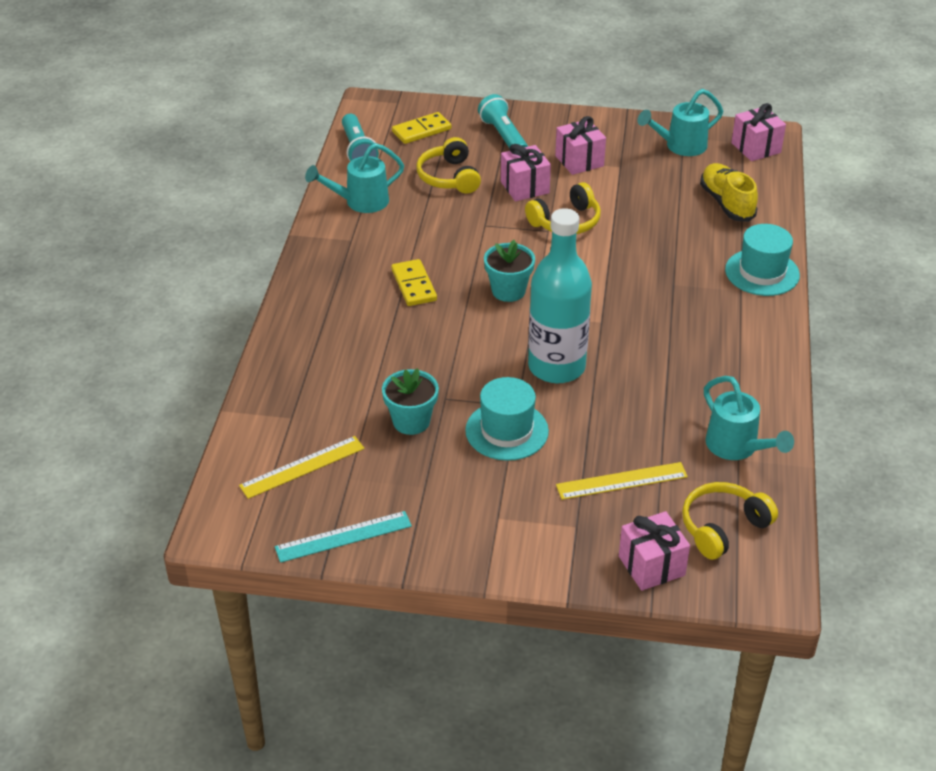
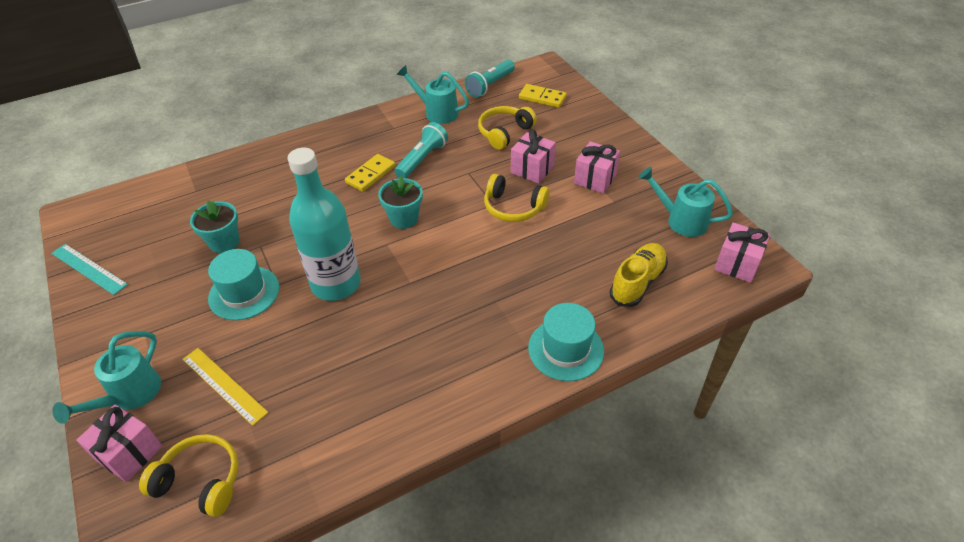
camera: 55 degrees right, 5 degrees up
(302, 467) = (149, 218): yellow ruler -> none
(503, 136) = (580, 132): turquoise flashlight -> turquoise flashlight (422, 159)
(736, 447) = (312, 442): turquoise watering can -> turquoise watering can (130, 395)

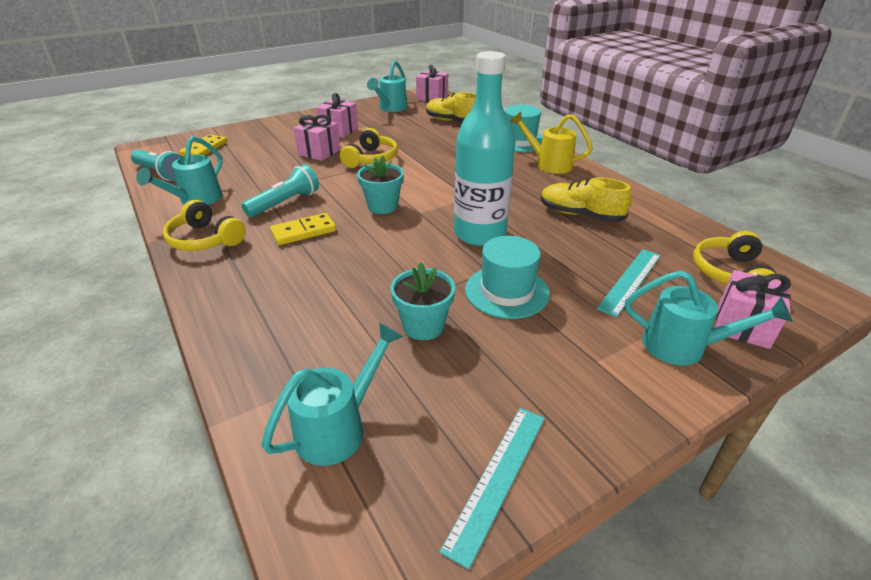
camera: 95 degrees left, 10 degrees down
(157, 207) = (338, 428): none -> turquoise watering can
(224, 385) = (630, 281): yellow ruler -> turquoise ruler
(352, 374) = (580, 215): none -> yellow shoe
(370, 174) = (304, 232): yellow domino -> yellow domino turned 60 degrees counterclockwise
(422, 159) = (285, 203): turquoise flashlight -> turquoise flashlight turned 105 degrees clockwise
(487, 370) = (549, 164): none -> yellow watering can
(504, 132) = (256, 164): yellow headphones -> yellow headphones (205, 239)

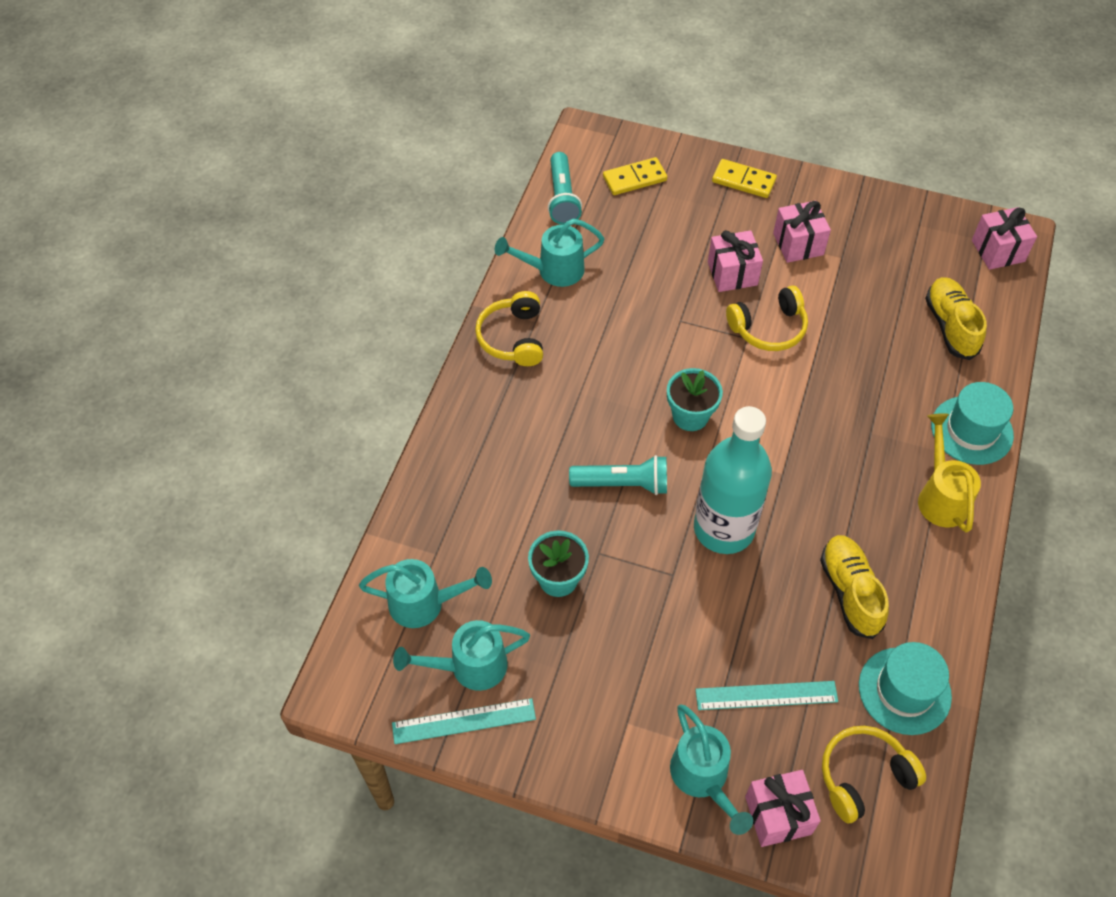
camera: 50 degrees right, 20 degrees up
(285, 203) = (617, 338): turquoise flashlight -> turquoise flashlight (623, 484)
(304, 232) = (591, 393): yellow domino -> yellow domino (743, 181)
(391, 108) = (914, 238): turquoise watering can -> turquoise watering can (470, 666)
(507, 291) = (656, 607): turquoise hat -> turquoise hat (904, 690)

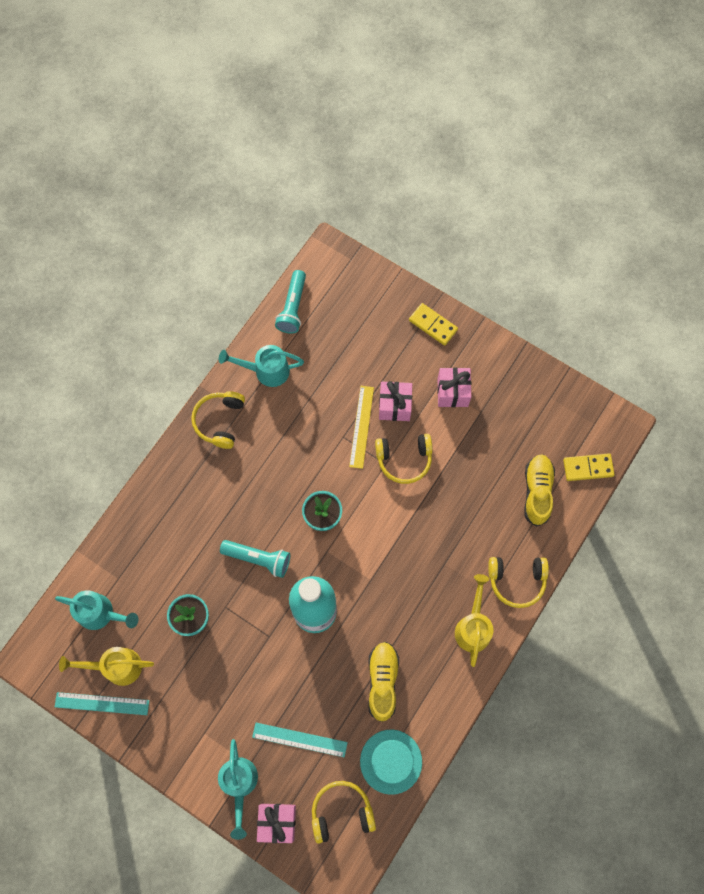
camera: 15 degrees right, 15 degrees up
(470, 666) = (117, 667): turquoise watering can -> yellow watering can
(634, 179) = (352, 303): yellow domino -> yellow domino (588, 468)
(699, 304) = (361, 426): none -> yellow ruler
(971, 430) = (516, 581): turquoise hat -> yellow headphones
(998, 251) = (600, 436): pink gift -> none

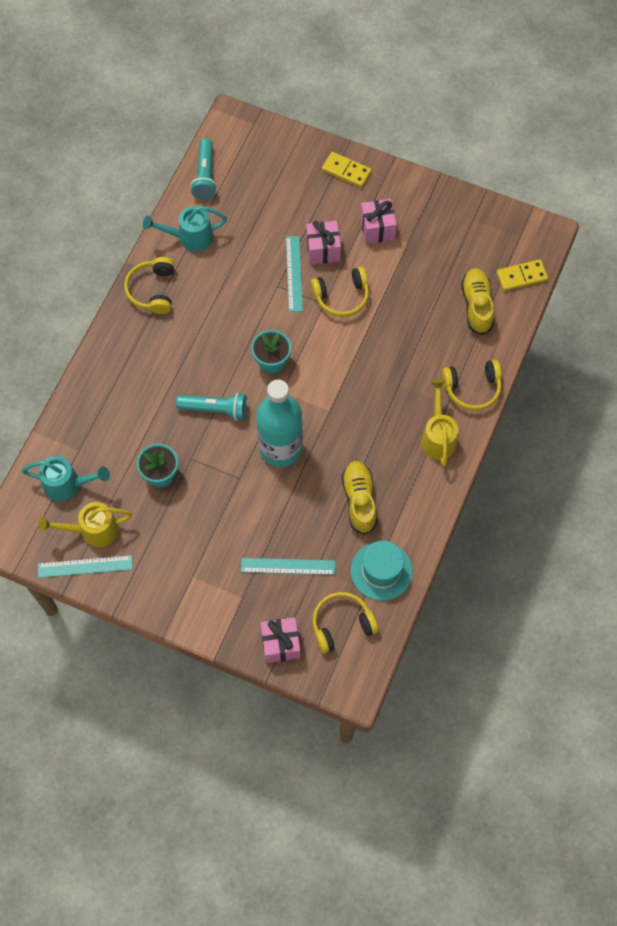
camera: 10 degrees left, 5 degrees down
(239, 784) = (236, 616): turquoise watering can -> none
(361, 426) = (294, 273): yellow ruler -> turquoise ruler

